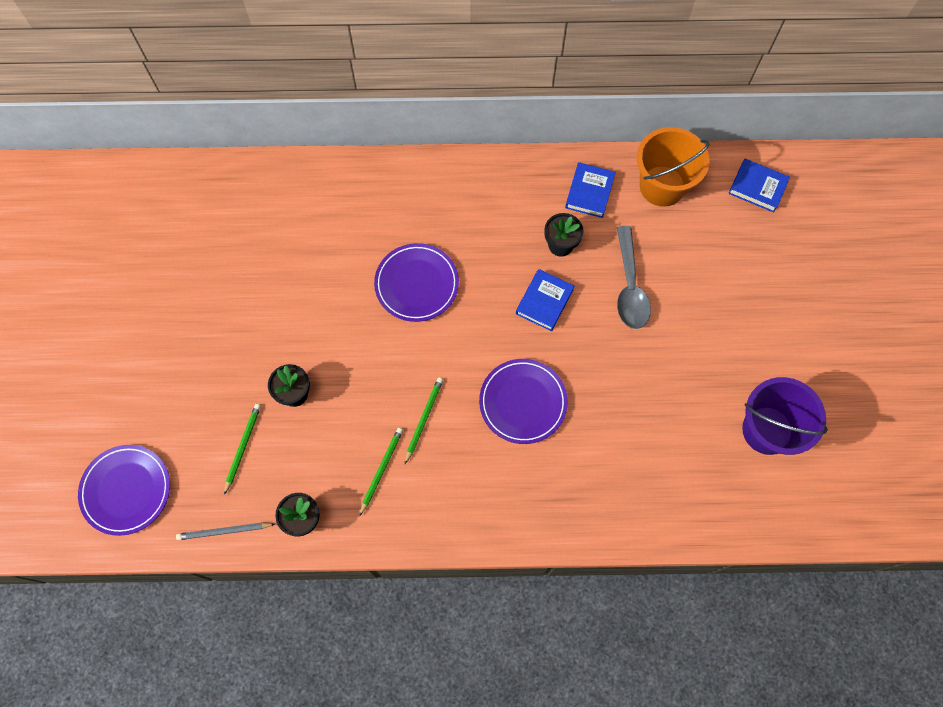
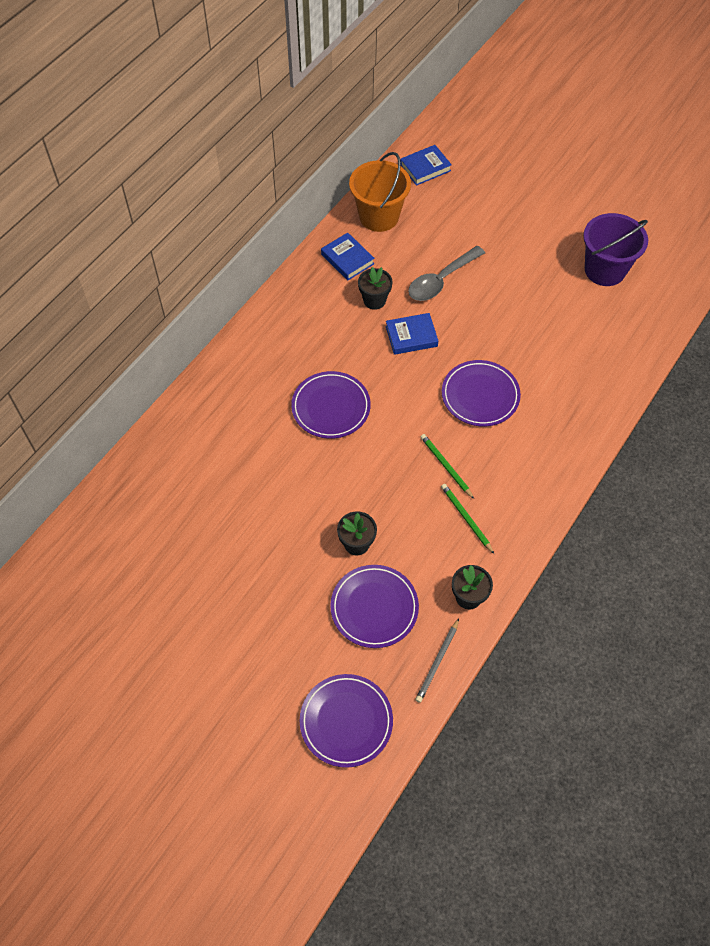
camera: 55 degrees left, 10 degrees down
(242, 447) = (374, 608): green pencil -> purple plate
(544, 302) = (411, 336): blue book -> blue book turned 75 degrees counterclockwise
(629, 287) = (441, 280): grey spoon -> grey spoon turned 105 degrees clockwise

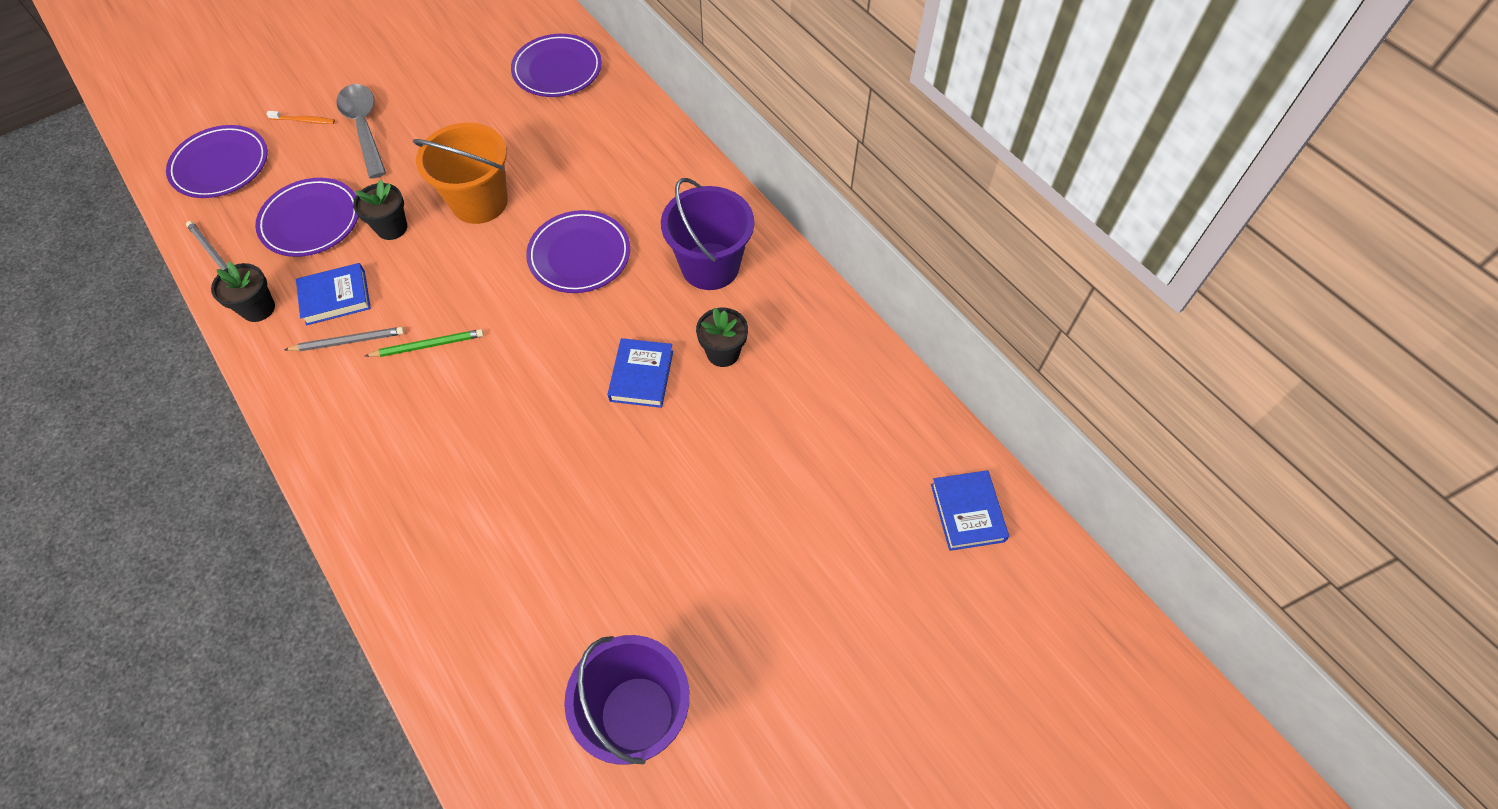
camera: 110 degrees right, 0 degrees up
(269, 681) = (304, 120): none -> orange toothbrush
(308, 328) = (710, 266): none -> purple bucket
(347, 259) = (810, 343): blue book -> blue book (336, 297)
(379, 216) = (879, 409): orange bucket -> orange bucket (479, 202)
(441, 280) = (722, 448): grey spoon -> grey spoon (364, 127)
(466, 518) = (348, 341): green pencil -> grey pencil
(480, 395) = (504, 423): purple plate -> purple plate (557, 70)

